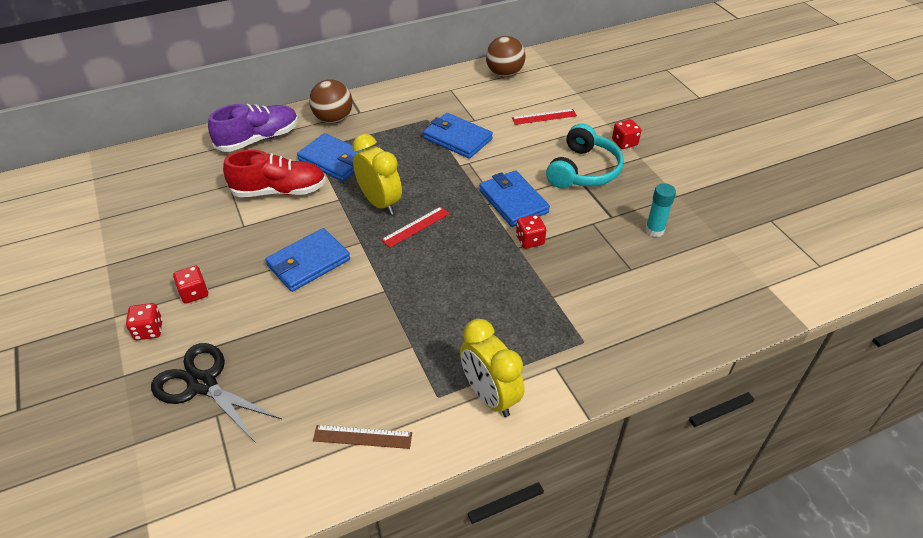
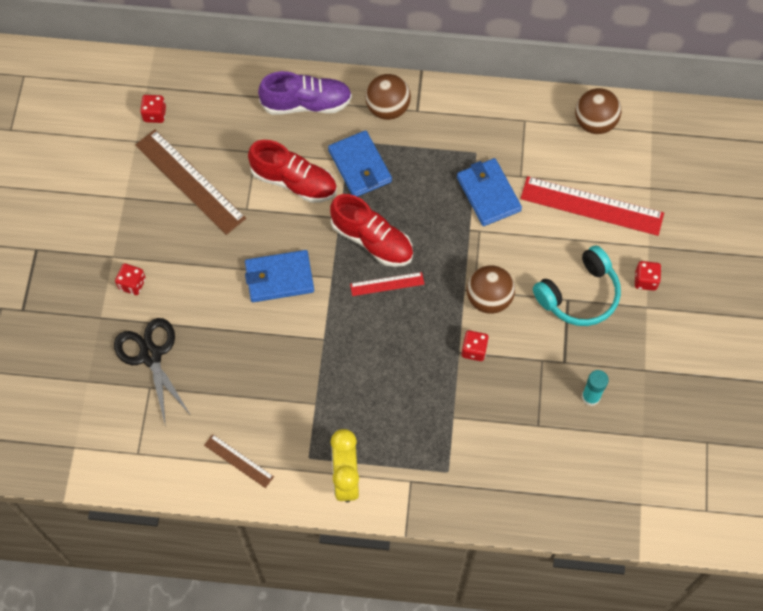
camera: 30 degrees right, 20 degrees up
(173, 227) = (190, 181): none -> brown ruler
(194, 293) = (178, 264): red dice -> red dice (154, 114)
(380, 203) = (372, 240): yellow clock -> red shoe
(513, 201) = (489, 299): blue wallet -> brown ball
(544, 117) = (592, 206): red ruler -> red ruler, size x1.98

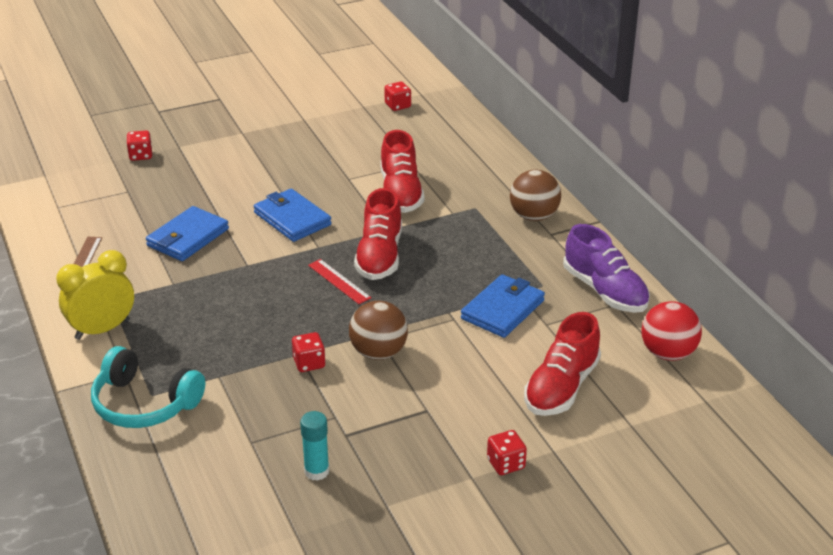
camera: 60 degrees right, 30 degrees down
(132, 284) = (223, 150): red dice -> red dice (140, 155)
(151, 355) = (160, 181): black scissors -> none
(190, 181) = (349, 142): brown ruler -> none
(306, 104) = (489, 172): purple shoe -> purple shoe (605, 291)
(360, 166) = (454, 222): blue wallet -> blue wallet (188, 237)
(579, 295) = (440, 417): turquoise headphones -> turquoise headphones (144, 403)
(592, 206) = (561, 387): red ruler -> red shoe
(595, 123) = (668, 353): brown ball -> red ball

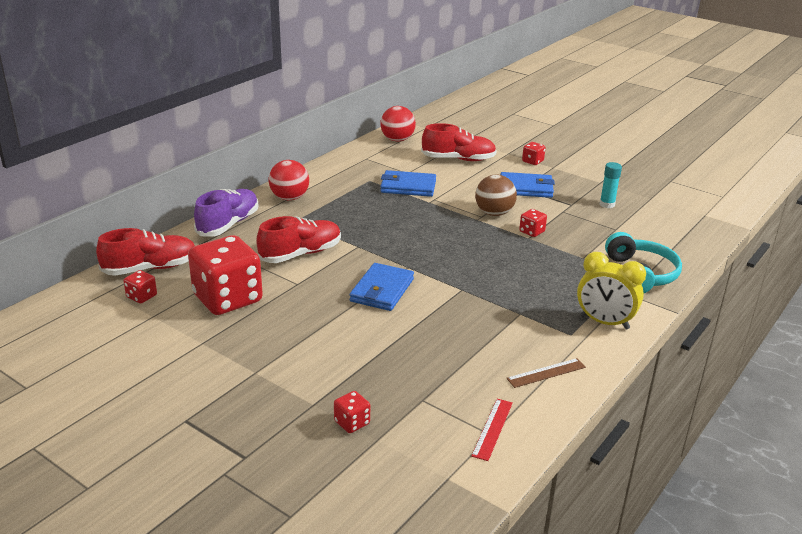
camera: 120 degrees left, 5 degrees down
(188, 237) = (457, 331): blue wallet -> blue wallet (526, 188)
(339, 281) = (440, 246): red ruler -> red ruler (492, 429)
(356, 141) = (228, 299): none -> red dice
(379, 256) = (394, 240): red shoe -> red shoe (150, 268)
(534, 216) = (289, 198): brown ball -> red ball
(605, 291) = (356, 163): purple shoe -> purple shoe (228, 224)

